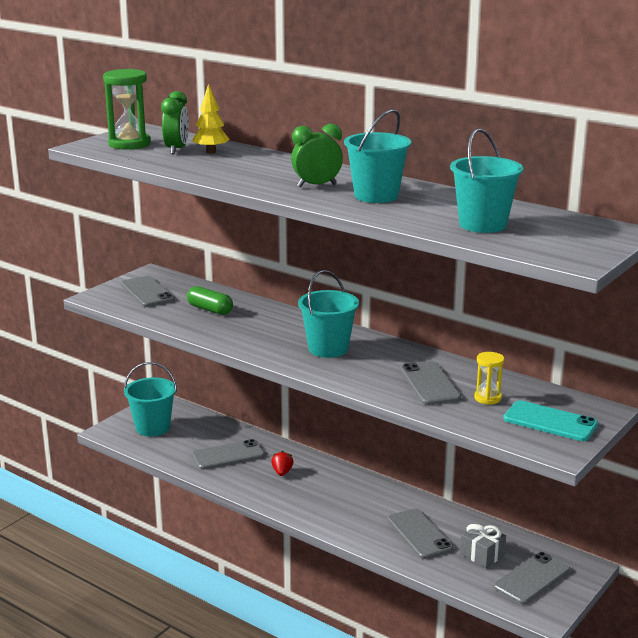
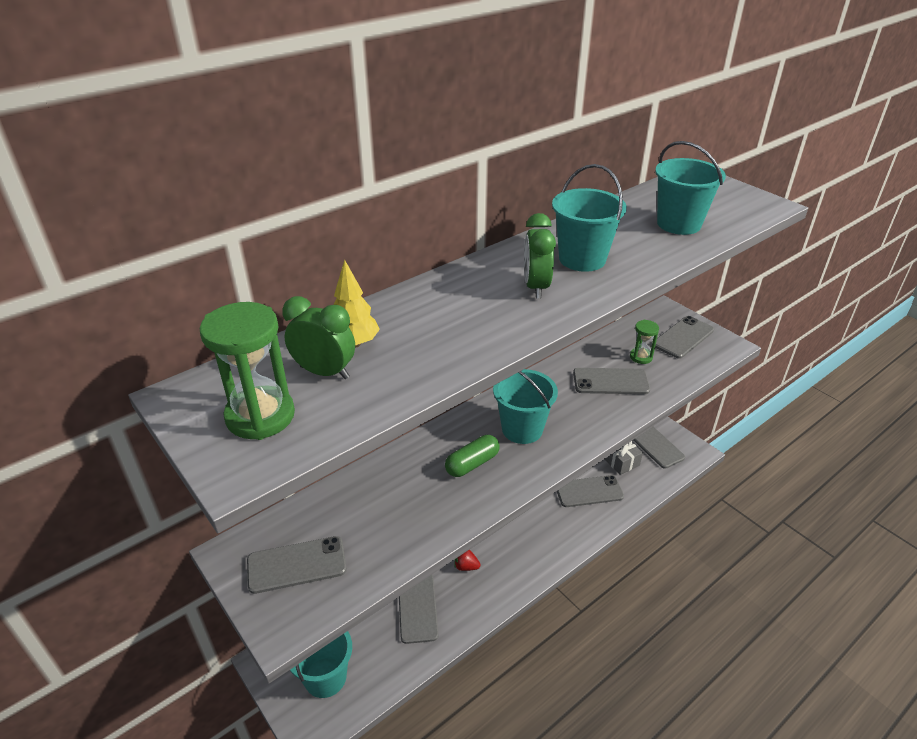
camera: 75 degrees left, 15 degrees up
(210, 309) = (384, 507): green capsule -> green capsule (472, 464)
(487, 398) = (641, 357): yellow hourglass -> green hourglass
(550, 422) = (683, 337): turquoise phone -> grey phone

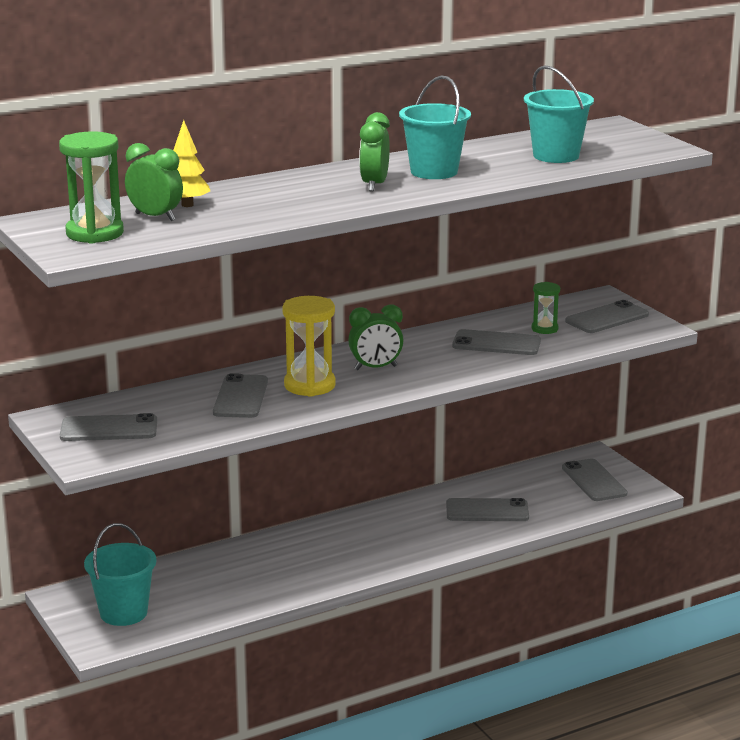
camera: 10 degrees right, 15 degrees down
(417, 608) = (241, 577): grey phone -> grey phone (241, 397)
(466, 566) = (309, 553): red strawberry -> none
(472, 464) = (309, 385): green capsule -> yellow hourglass
(522, 429) = (375, 368): turquoise bucket -> green clock
(622, 462) = (542, 491): grey gift -> none

